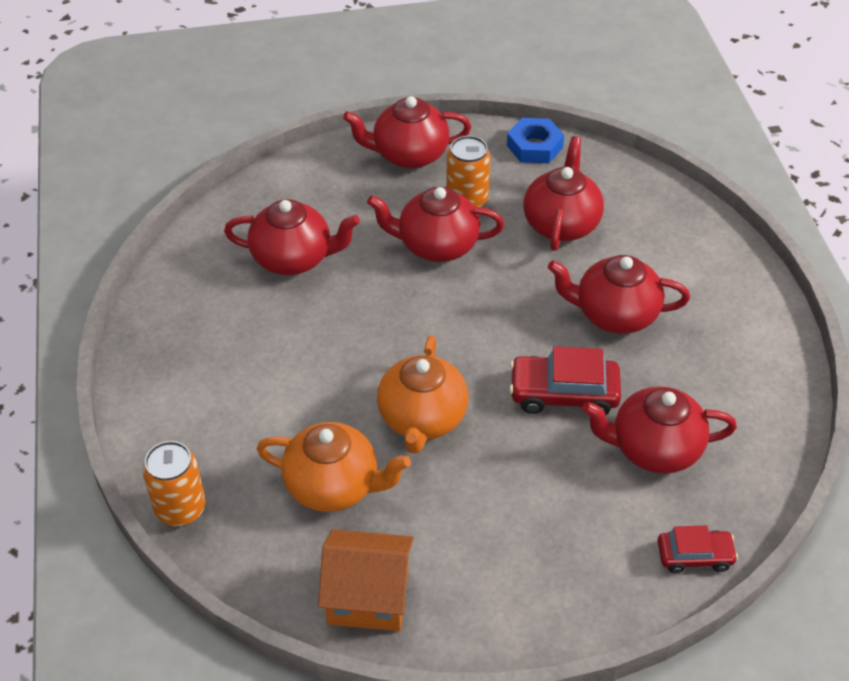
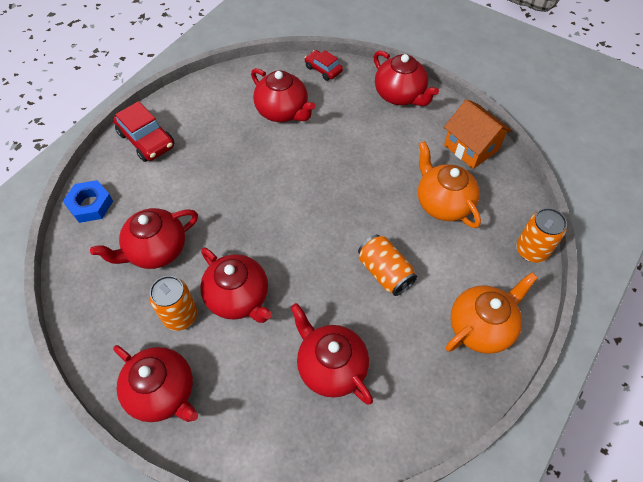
camera: 135 degrees left, 10 degrees up
(324, 364) = (385, 272): none -> orange can
(422, 419) = (366, 201): orange teapot -> orange teapot (481, 327)
(534, 146) = (86, 321): blue nut -> blue nut (90, 205)
(563, 393) = (287, 161): red car -> red car (146, 140)
(614, 314) = (210, 177): red teapot -> red teapot (400, 95)

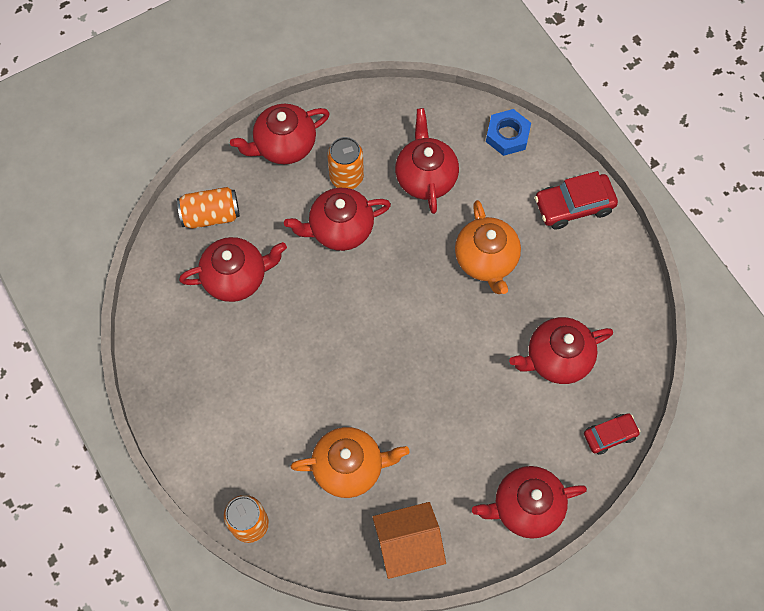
camera: 115 degrees right, 10 degrees up
(385, 272) = (300, 366): orange can -> orange can (211, 215)
(481, 327) = (201, 423): orange teapot -> orange teapot (486, 260)

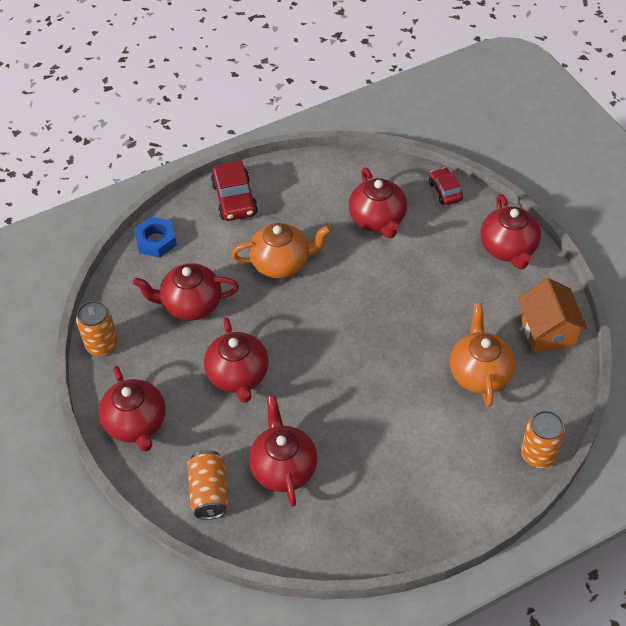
camera: 85 degrees left, 15 degrees down
(346, 177) = (181, 369): orange can -> orange can (102, 345)

